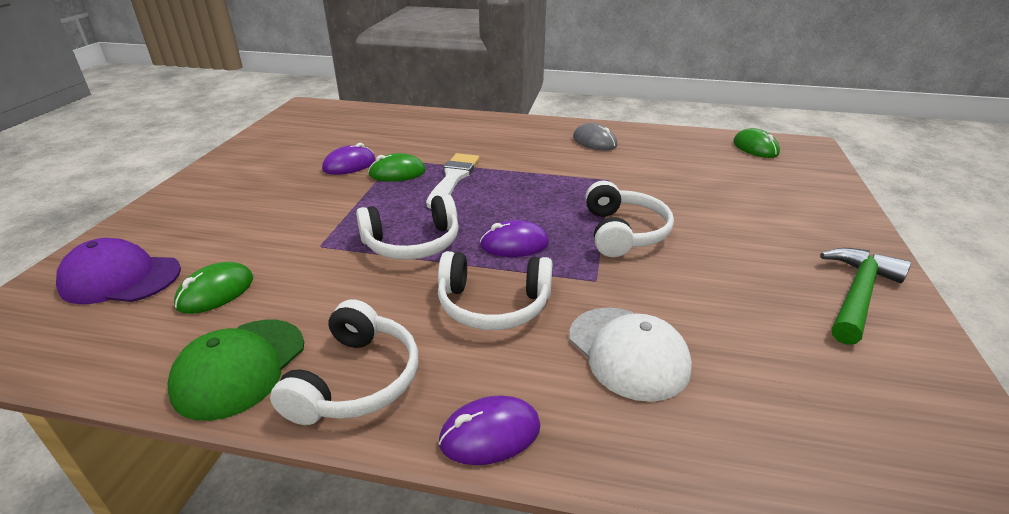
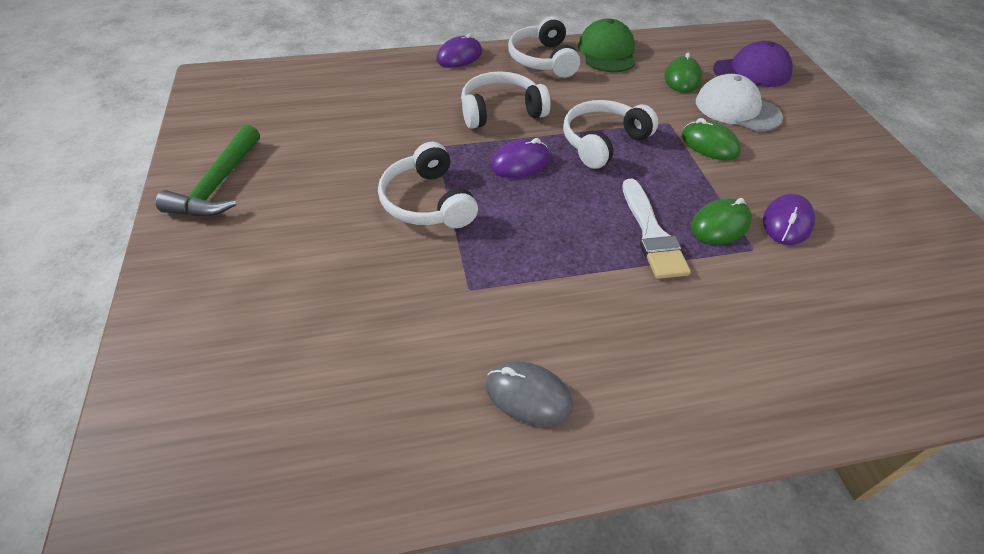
camera: 155 degrees right, 15 degrees up
(628, 352) = (400, 104): white cap -> white cap (737, 109)
(755, 148) = (234, 478): green mouse -> green mouse (709, 144)

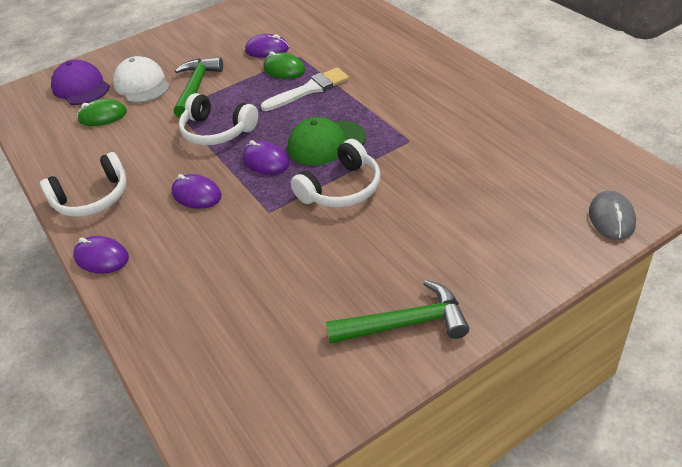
camera: 105 degrees left, 5 degrees down
(500, 111) = (196, 194): white headphones -> purple mouse
(528, 395) = (464, 98): grey mouse -> grey mouse (611, 218)
(607, 52) = (66, 164): green cap -> green cap (326, 143)
(709, 144) = (196, 87): green mouse -> green hammer
(737, 109) = (142, 85): white cap -> white cap turned 135 degrees clockwise

